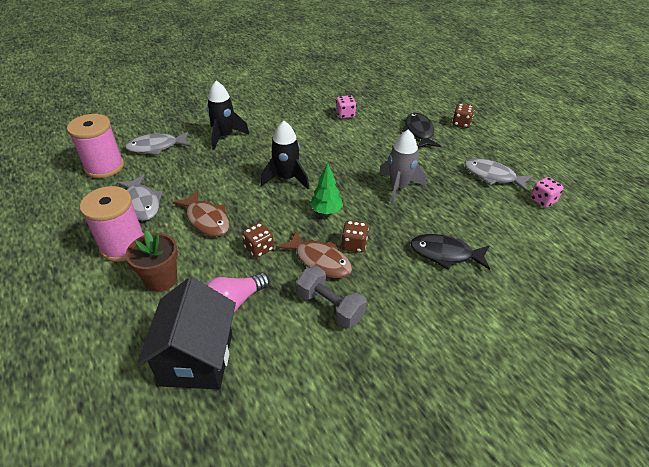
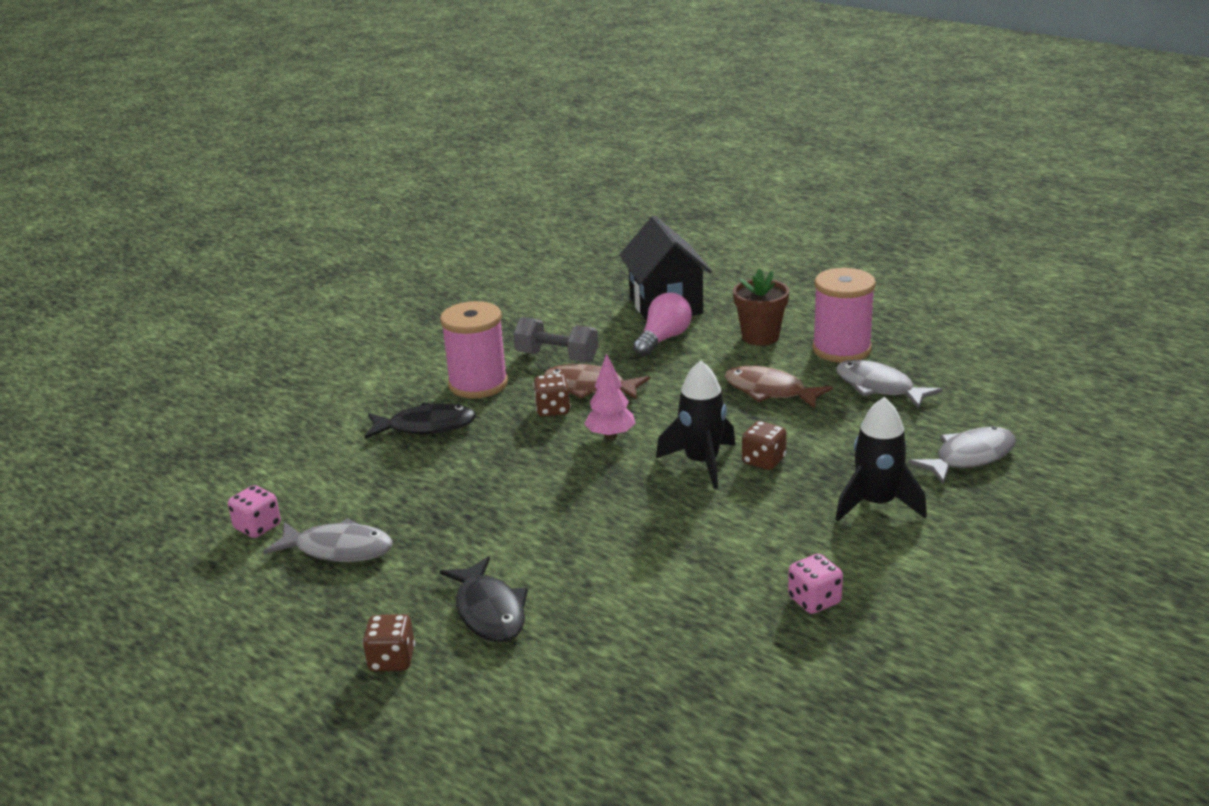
camera: 165 degrees right, 15 degrees down
(104, 167) = (1002, 413): pink spool -> pink spool (478, 384)
(259, 248) = (673, 381): brown dice -> brown dice (763, 461)
(326, 211) = (610, 436): green tree -> pink tree
(345, 115) = (672, 615): pink dice -> pink dice (814, 601)
(398, 187) = (508, 492): grey rocket -> none

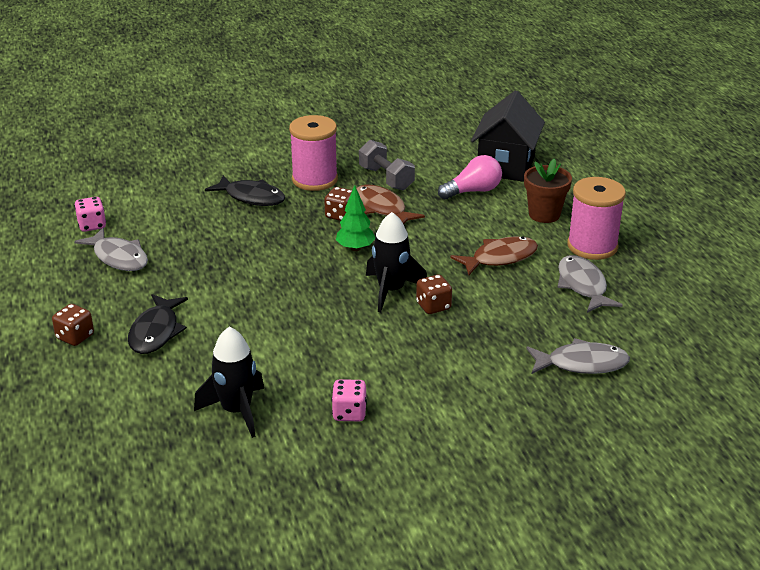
camera: 30 degrees right, 5 degrees up
(610, 436) = (355, 248): pink tree -> green tree
(770, 391) = (500, 258): brown fish -> brown fish turned 90 degrees clockwise
(877, 504) = (472, 368): black rocket -> black rocket (237, 411)

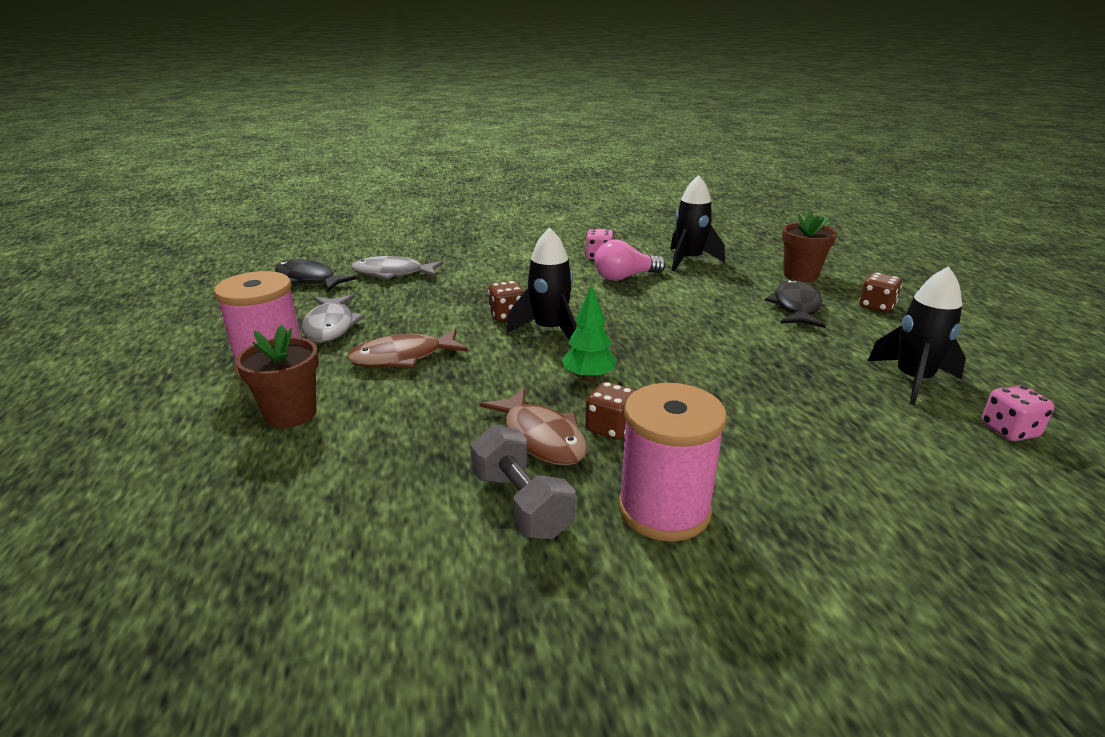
camera: 175 degrees left, 5 degrees down
(117, 386) = (800, 275): none -> brown flower pot
(118, 257) = (912, 380): grey fish -> black rocket
(251, 197) = (773, 472): black fish -> black fish (308, 279)
(473, 191) = (372, 464): pink light bulb -> pink light bulb (625, 277)
(506, 166) = (265, 525): black house -> none

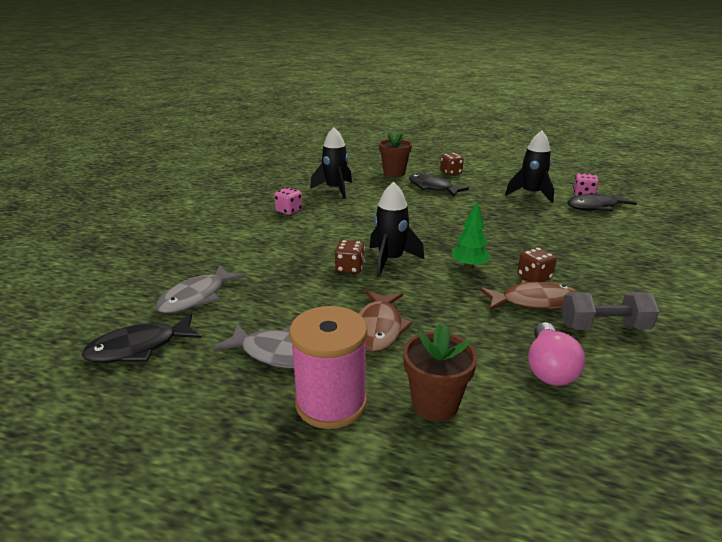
camera: 60 degrees left, 0 degrees up
(625, 277) = (336, 214): pink light bulb -> pink light bulb (549, 368)
(664, 509) = (620, 287): pink spool -> none
(971, 450) = (595, 207): none -> black fish

